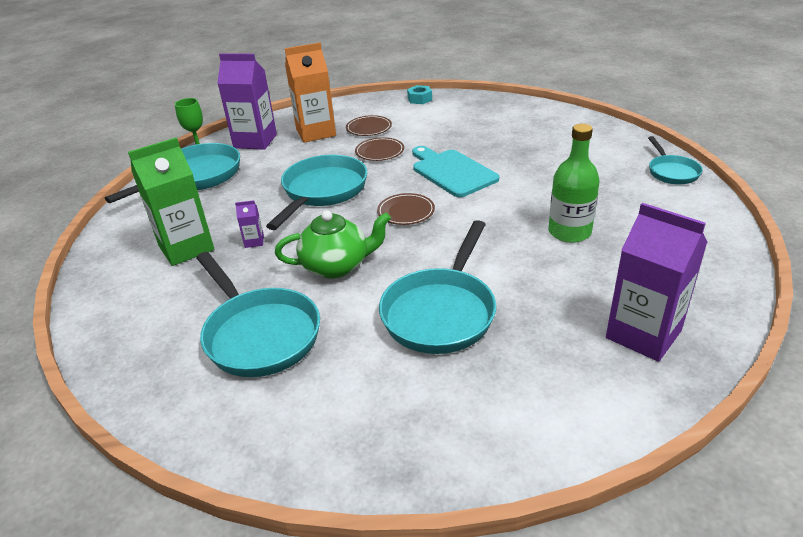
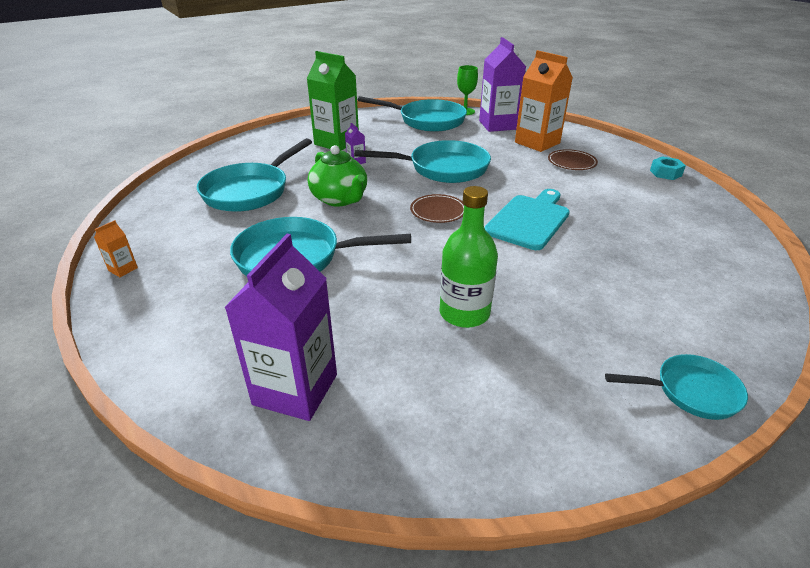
camera: 65 degrees right, 0 degrees up
(379, 151) = (532, 177): brown plate -> none
(389, 464) = (123, 269): none -> orange carton
(671, 172) = (691, 392): turquoise pan -> turquoise pan turned 150 degrees counterclockwise

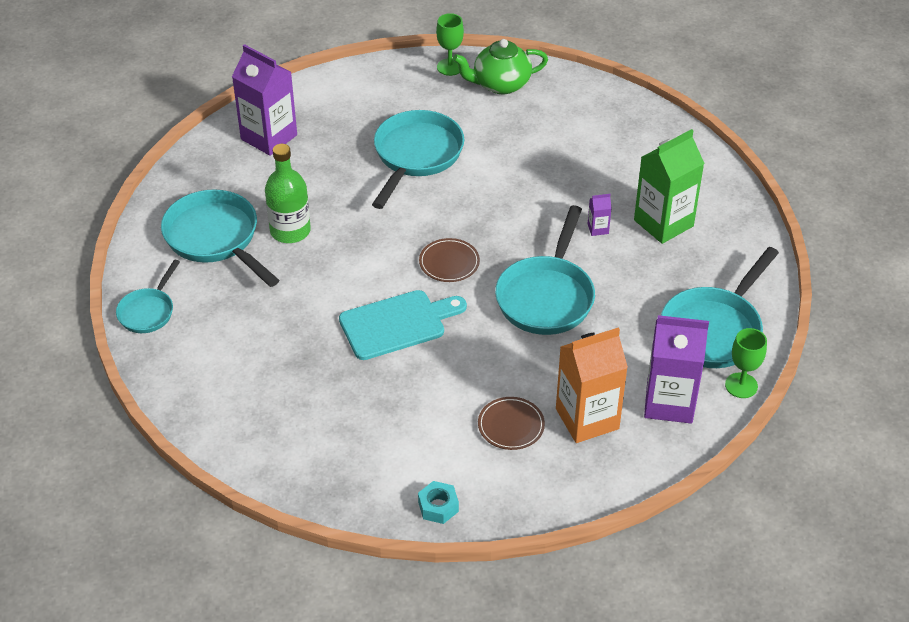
camera: 110 degrees right, 10 degrees up
(123, 269) = (450, 67): orange carton -> green goblet
(250, 191) = (556, 141): turquoise pan -> turquoise pan (215, 238)
(340, 199) = (509, 199): green teapot -> green teapot (500, 84)
(529, 220) = (397, 324): turquoise cutting board -> turquoise cutting board turned 75 degrees counterclockwise

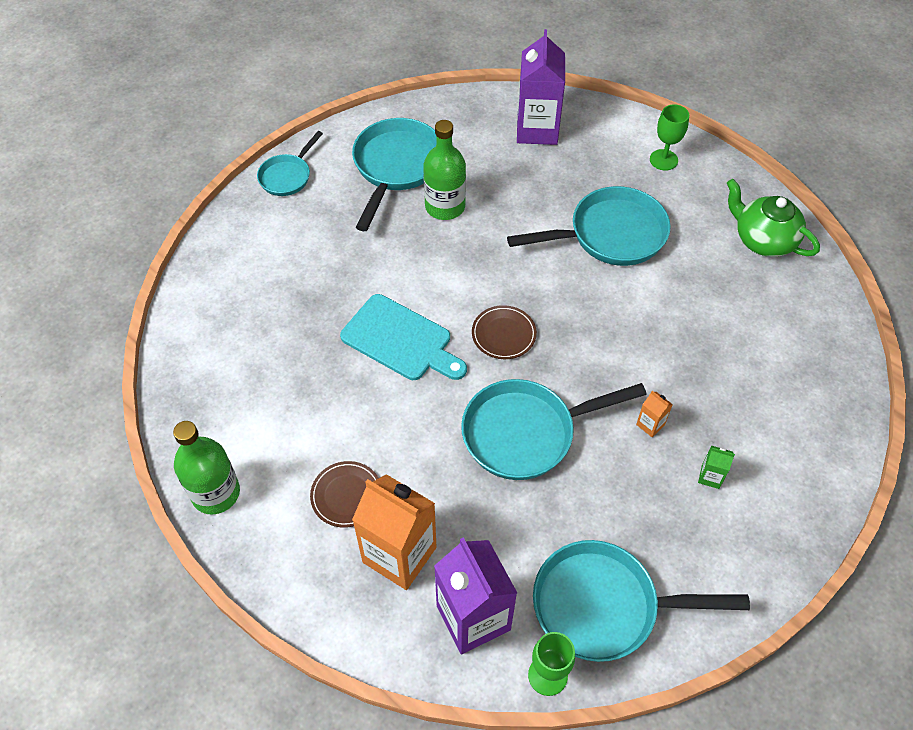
camera: 55 degrees right, 10 degrees up
(148, 311) = (287, 176): turquoise pan -> turquoise pan turned 45 degrees counterclockwise
(438, 507) = (216, 493): turquoise nut -> green bottle
(450, 67) = (745, 192): green goblet -> green goblet (663, 160)
(598, 229) = (650, 424): purple carton -> orange carton
(663, 223) = (710, 477): green carton -> green carton, size x0.41

